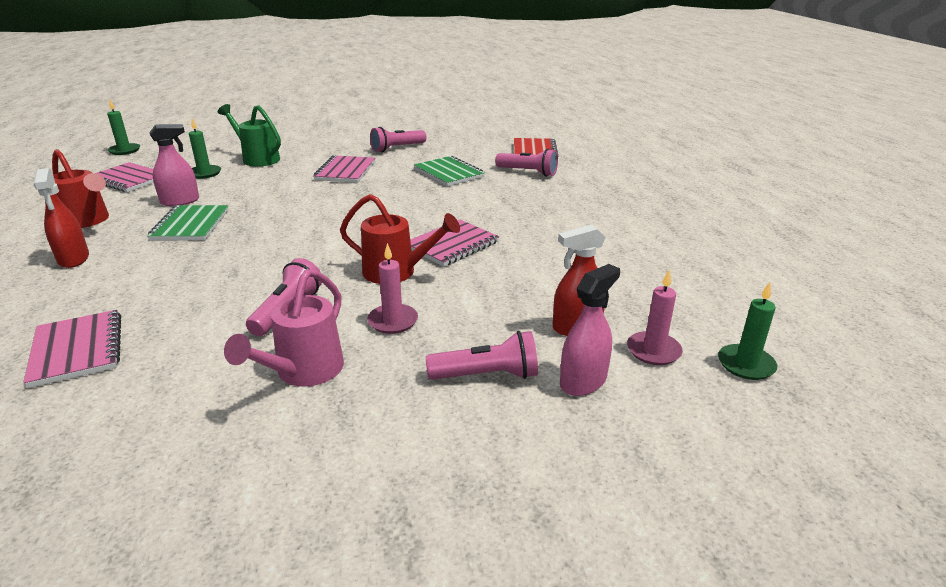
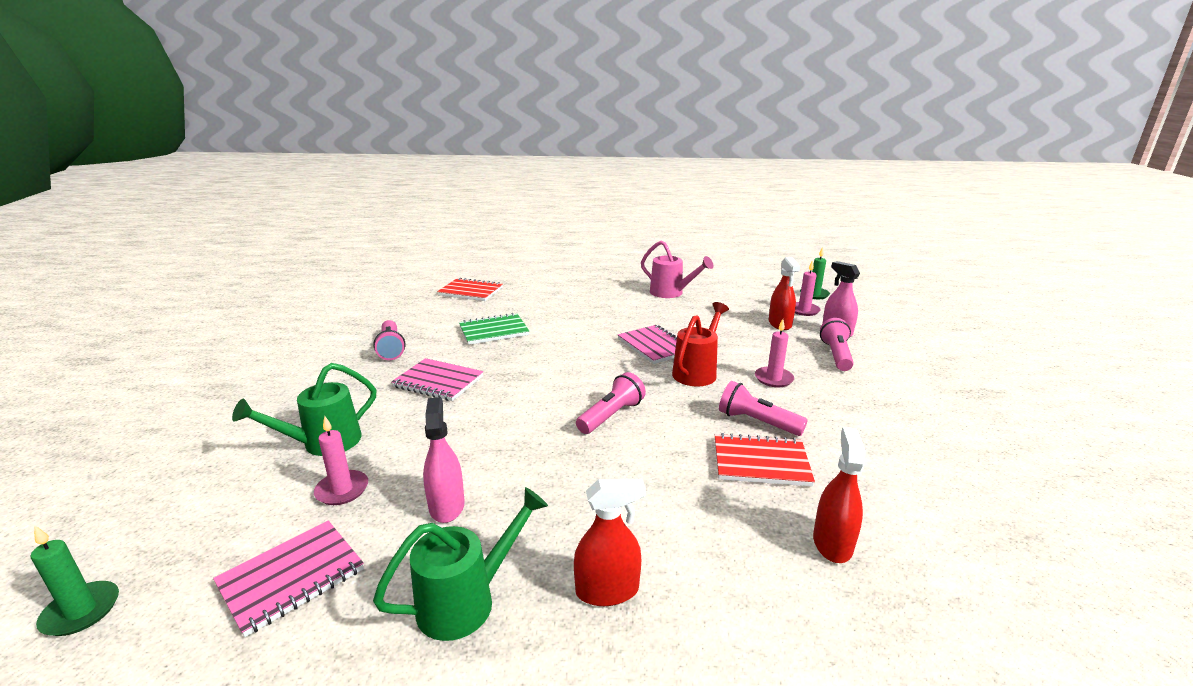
camera: 75 degrees left, 5 degrees down
(77, 350) = (832, 543): pink notebook -> red spray bottle
(87, 221) = (466, 601): red watering can -> green watering can
(190, 225) = (541, 490): green notebook -> none
(204, 173) = (342, 490): green candle -> pink candle
(211, 313) = (760, 462): none -> red notebook
(303, 372) = (845, 416): pink watering can -> pink watering can (671, 293)
(528, 172) = (520, 301): pink flashlight -> pink flashlight (611, 415)

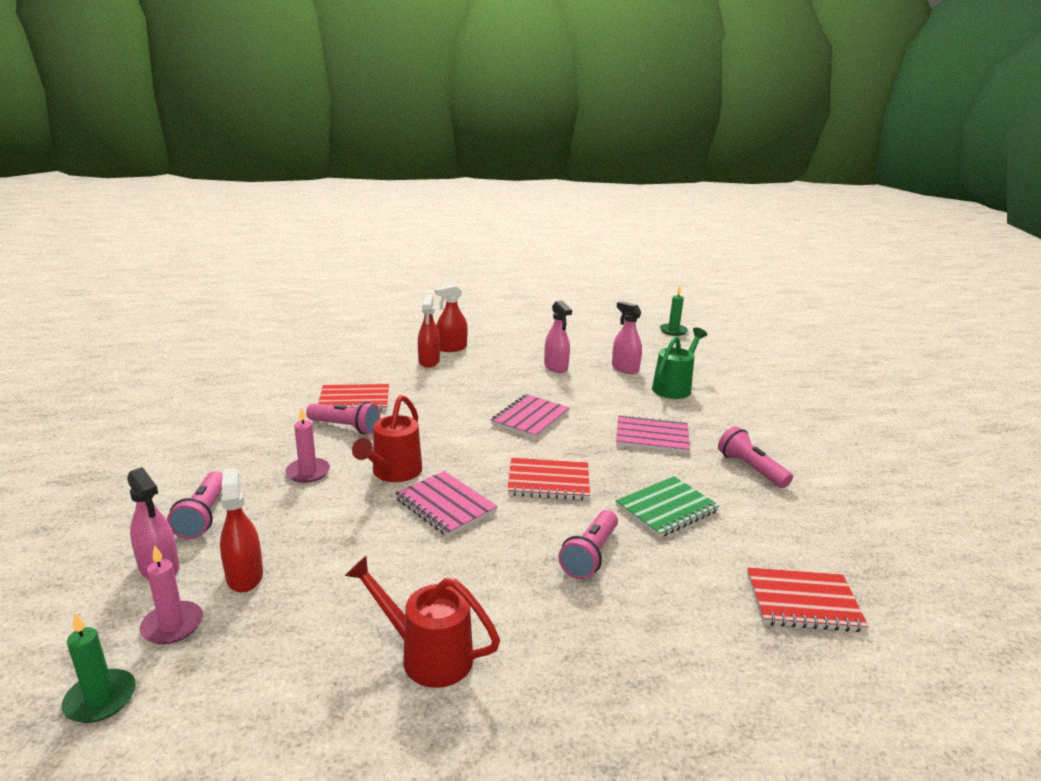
camera: 165 degrees right, 0 degrees up
(292, 578) = (602, 342): pink notebook -> pink notebook (530, 418)
(342, 490) = (625, 368): pink candle -> pink spray bottle
(466, 601) = (515, 342): green watering can -> none
(567, 354) = (548, 482): none -> red notebook
(611, 415) = (474, 422): pink flashlight -> pink flashlight (590, 555)
(671, 293) = (427, 655): pink watering can -> red watering can
(832, 543) = (328, 368): red spray bottle -> red spray bottle (429, 361)

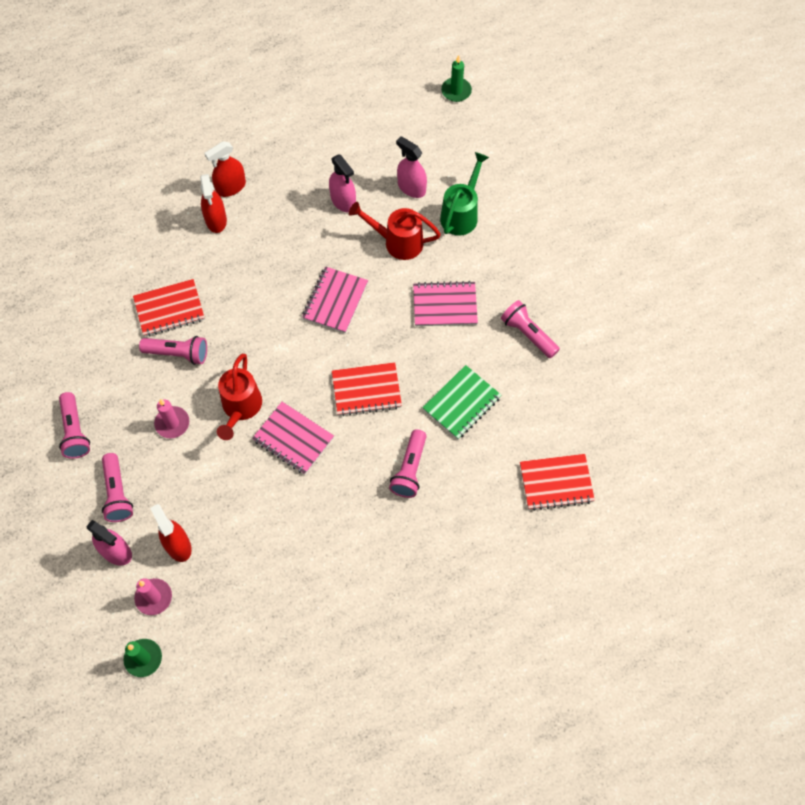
camera: 10 degrees left, 40 degrees up
(195, 461) = (75, 431): none -> pink flashlight
(427, 655) = (321, 583): red watering can -> red watering can (398, 242)

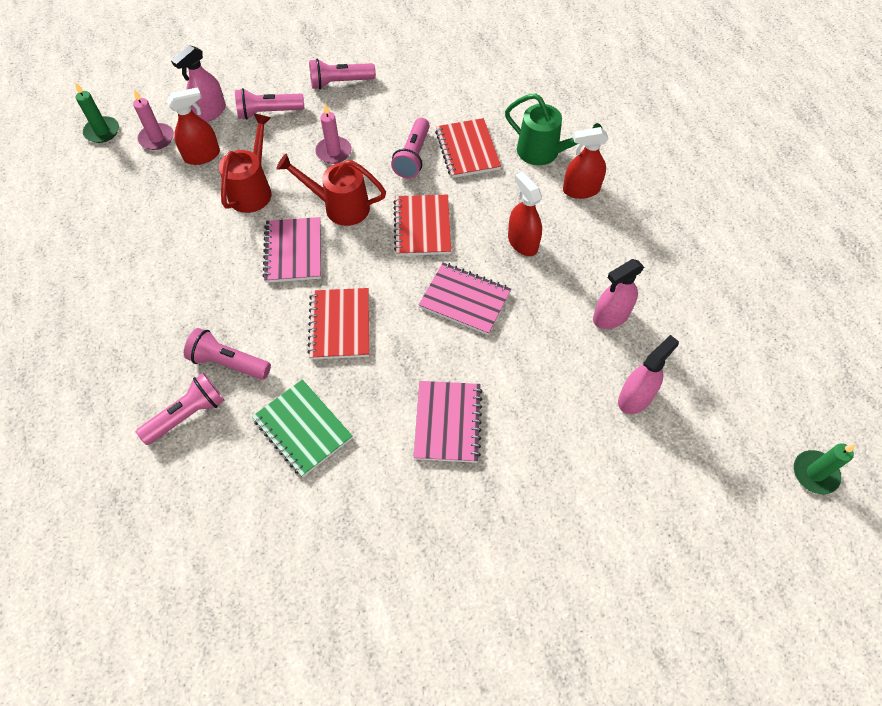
camera: 95 degrees right, 5 degrees down
(231, 187) = (627, 204): red spray bottle -> red spray bottle (522, 242)
(293, 439) = (293, 251): pink notebook -> pink notebook turned 45 degrees counterclockwise
(398, 242) = (548, 374): red watering can -> red watering can (253, 190)
(461, 214) = (592, 458): green watering can -> green watering can (544, 152)
(528, 334) = (391, 527): pink flashlight -> pink flashlight (187, 415)
(556, 483) = (165, 534): red notebook -> red notebook (422, 227)

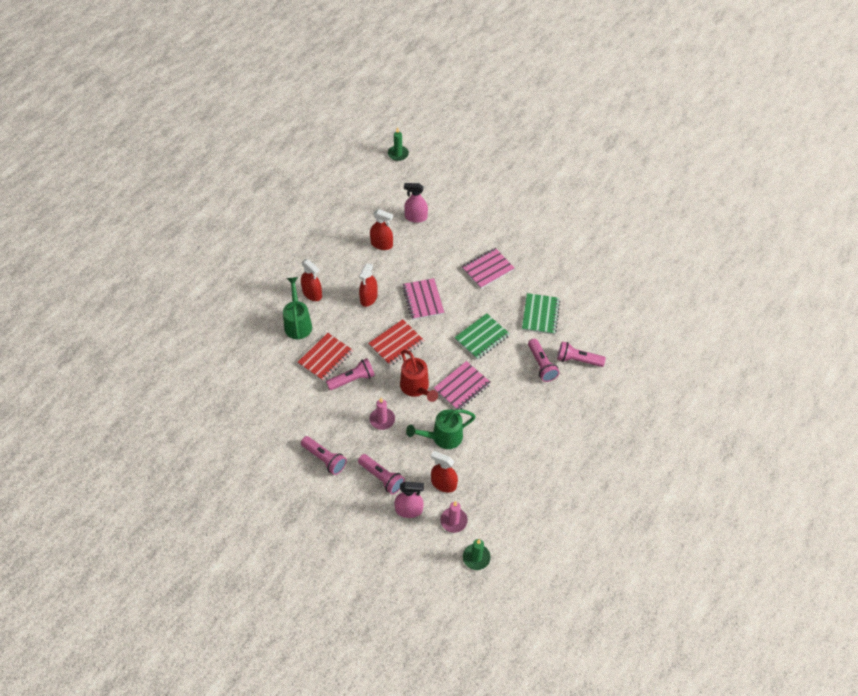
camera: 130 degrees left, 5 degrees down
(253, 190) = (442, 437): red watering can -> green watering can
(340, 325) = (482, 337): red notebook -> green notebook
(611, 316) = (381, 244): pink spray bottle -> red spray bottle

